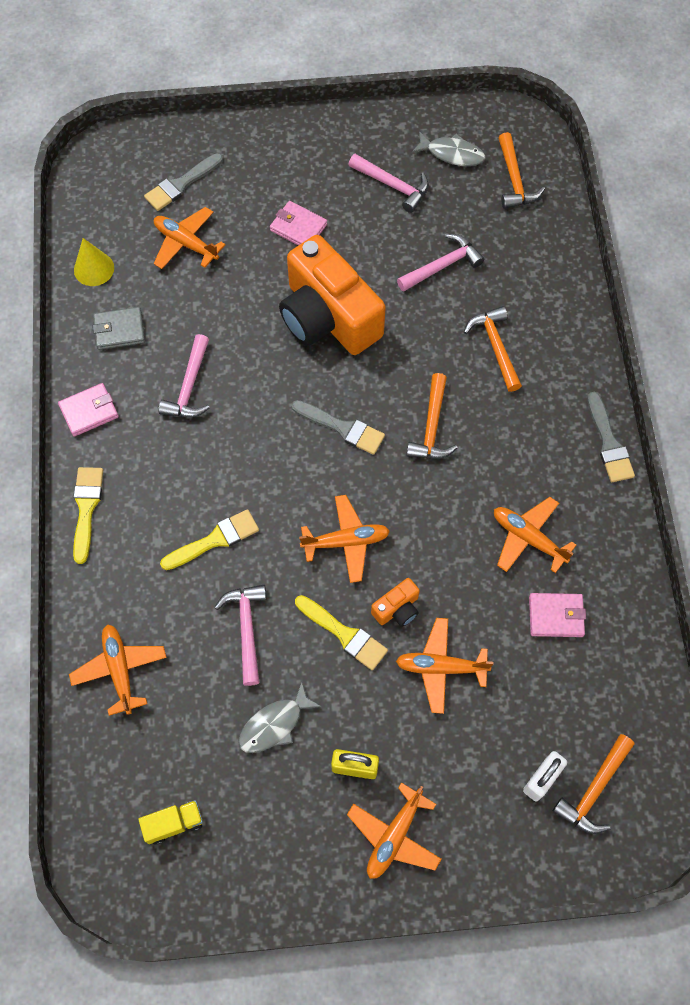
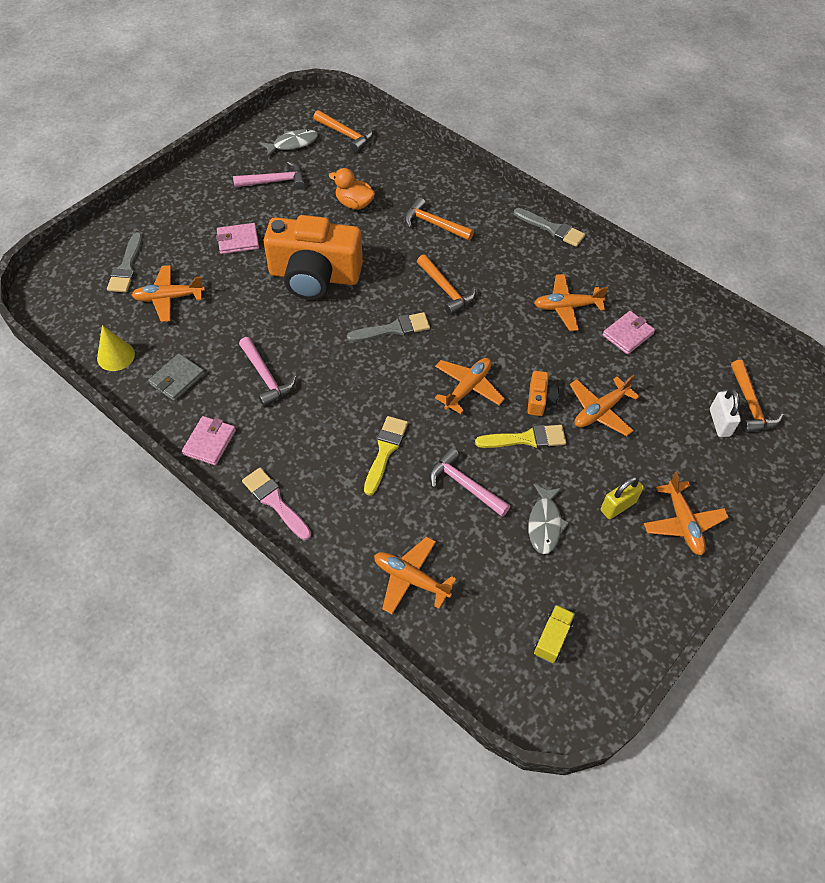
camera: 45 degrees left, 10 degrees down
(86, 509) = (275, 502): yellow brush -> pink brush
(442, 266) = (354, 204): pink hammer -> orange duck

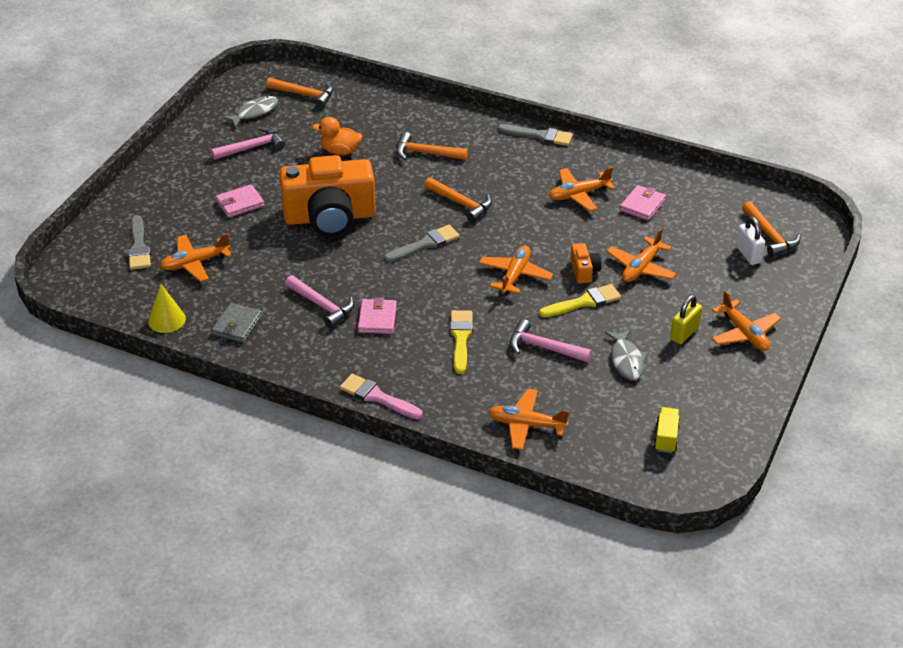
camera: 15 degrees left, 15 degrees down
(209, 442) = (293, 366): pink wallet -> pink wallet (377, 319)

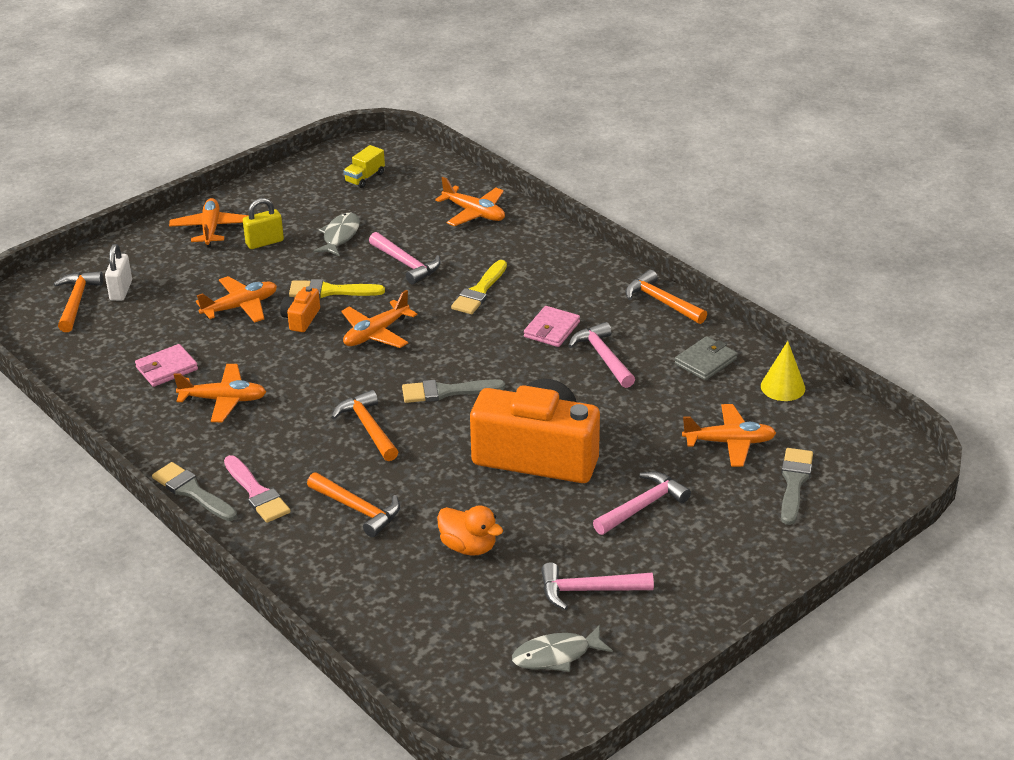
camera: 155 degrees left, 5 degrees down
(240, 203) = (642, 506): pink wallet -> pink hammer
(304, 95) = (462, 666): orange hammer -> orange hammer (661, 302)
(377, 397) = (594, 264): pink brush -> pink brush (256, 492)

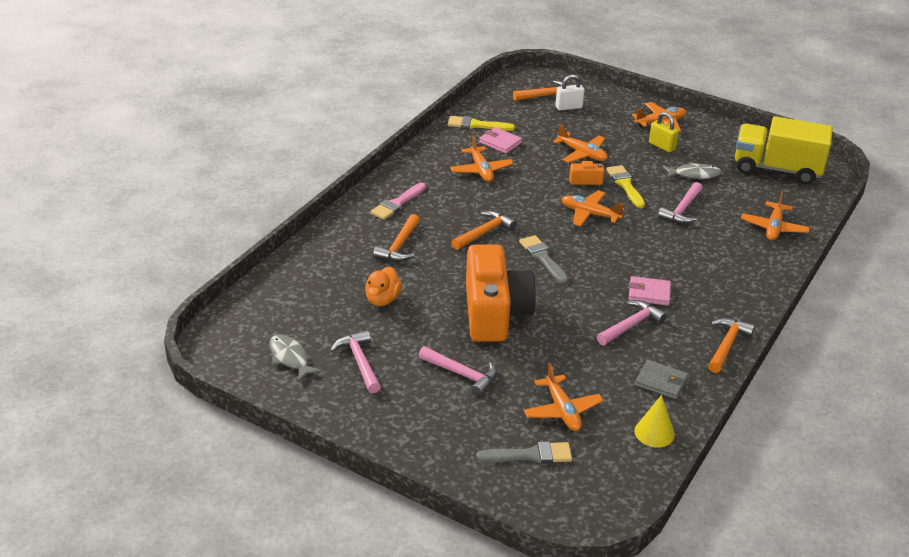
camera: 70 degrees right, 0 degrees up
(192, 492) = (387, 180): grey brush -> none
(365, 178) = (777, 169): yellow truck -> yellow truck, size x2.45
(479, 291) = (673, 250): yellow brush -> yellow brush (476, 125)

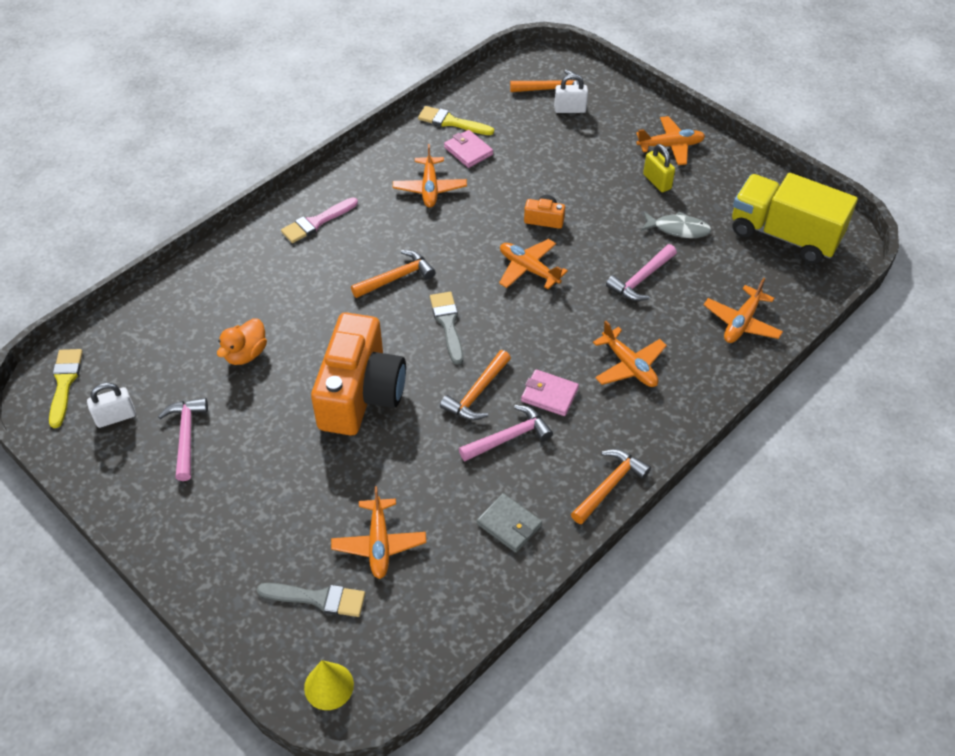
camera: 15 degrees right, 15 degrees up
(290, 358) = (116, 417): grey fish -> white padlock
(399, 246) = (295, 282): orange hammer -> orange hammer (477, 393)
(461, 374) = (289, 472): pink hammer -> none
(582, 154) = (557, 180): orange plane -> orange plane (629, 365)
(625, 185) = (589, 233): yellow brush -> yellow brush (64, 383)
(654, 433) = (470, 595): yellow cone -> yellow cone (329, 686)

